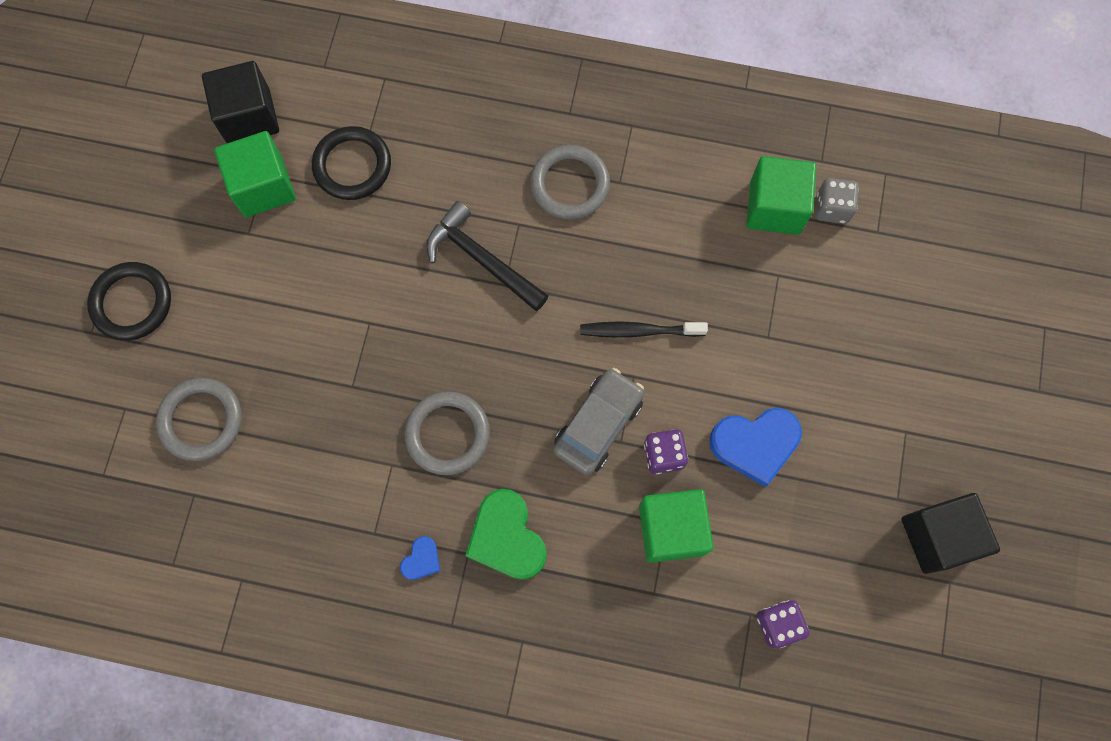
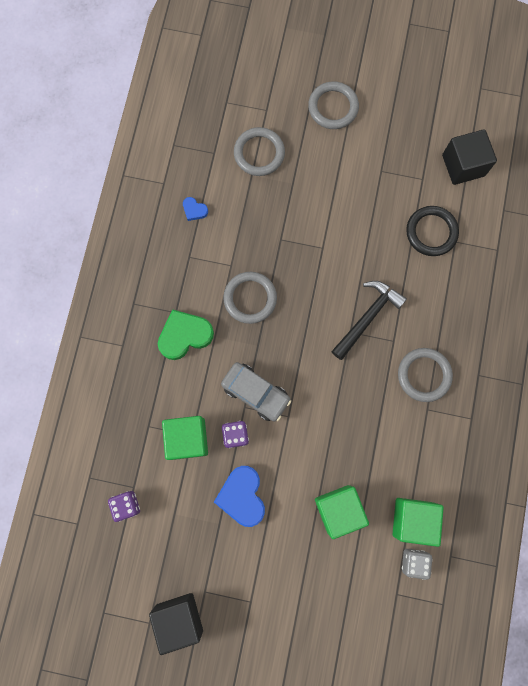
camera: 90 degrees right, 5 degrees up
(132, 303) = (333, 107): black ring -> grey ring
(263, 186) = (414, 178): green cube -> green cube (338, 509)
(421, 560) = (172, 285): blue heart -> blue heart (194, 210)
(639, 331) = (319, 420): black toothbrush -> none

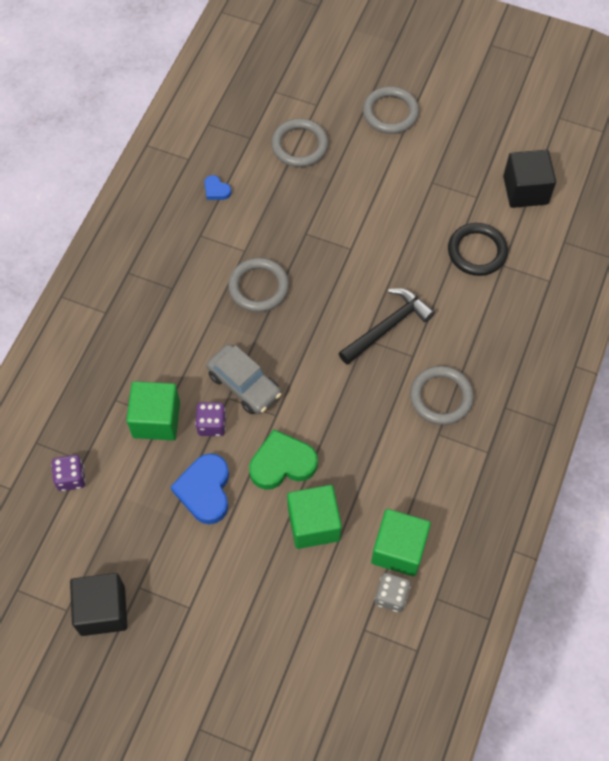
camera: 10 degrees right, 15 degrees down
(185, 335) = (177, 313): green heart -> green heart (282, 463)

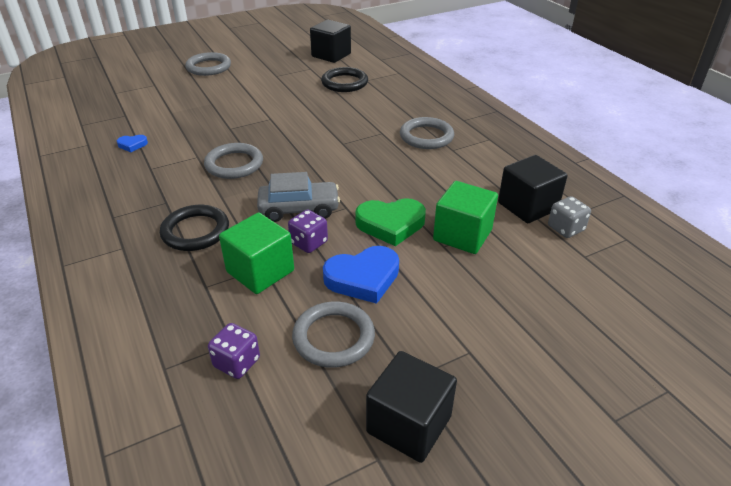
camera: 50 degrees left, 25 degrees down
(159, 340) = (195, 231): none -> black ring
(205, 490) = (363, 278): blue heart -> blue heart turned 60 degrees counterclockwise
(282, 463) = (390, 224): green heart -> green heart turned 120 degrees counterclockwise
(299, 145) = (167, 102): grey ring -> grey ring (333, 337)
(387, 327) = (347, 132): black hammer -> none
(398, 549) = (527, 206): green cube -> black cube

